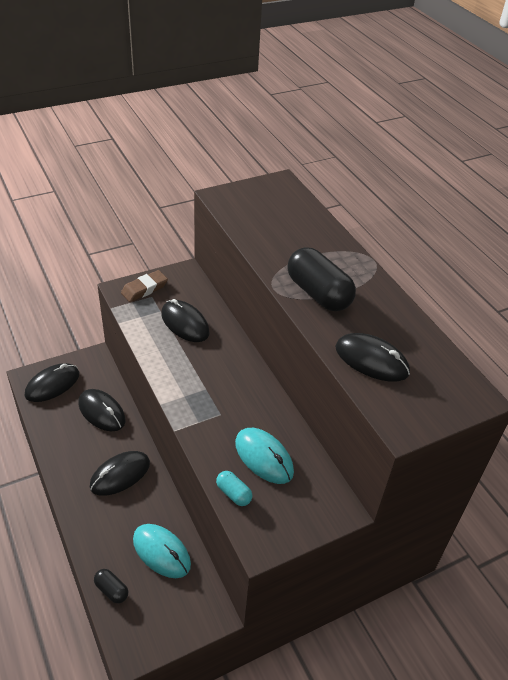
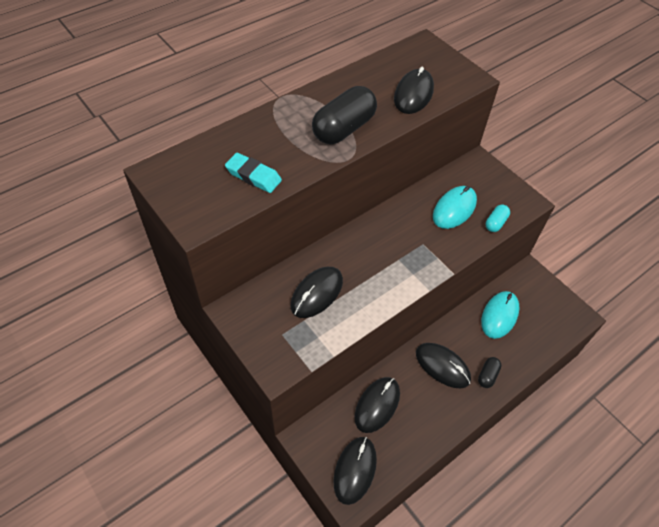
camera: 100 degrees left, 10 degrees up
(52, 384) = (355, 470): black mouse -> black mouse turned 75 degrees clockwise
(111, 590) = (544, 342): black capsule -> black capsule (487, 375)
(144, 289) = (271, 345): brown eraser -> none
(264, 229) = (253, 176): none -> turquoise eraser

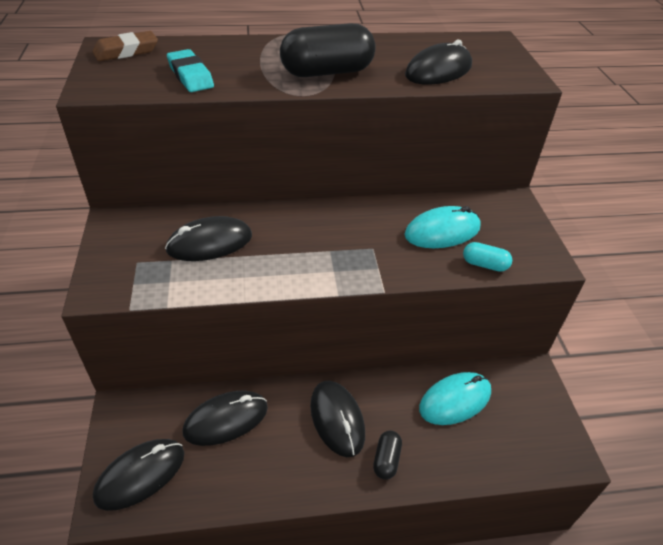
camera: 30 degrees right, 10 degrees down
(178, 171) = (126, 51): none -> brown eraser
(487, 375) = (386, 460): black capsule -> black capsule turned 45 degrees counterclockwise
(495, 223) = (484, 264): turquoise capsule -> turquoise capsule turned 45 degrees clockwise

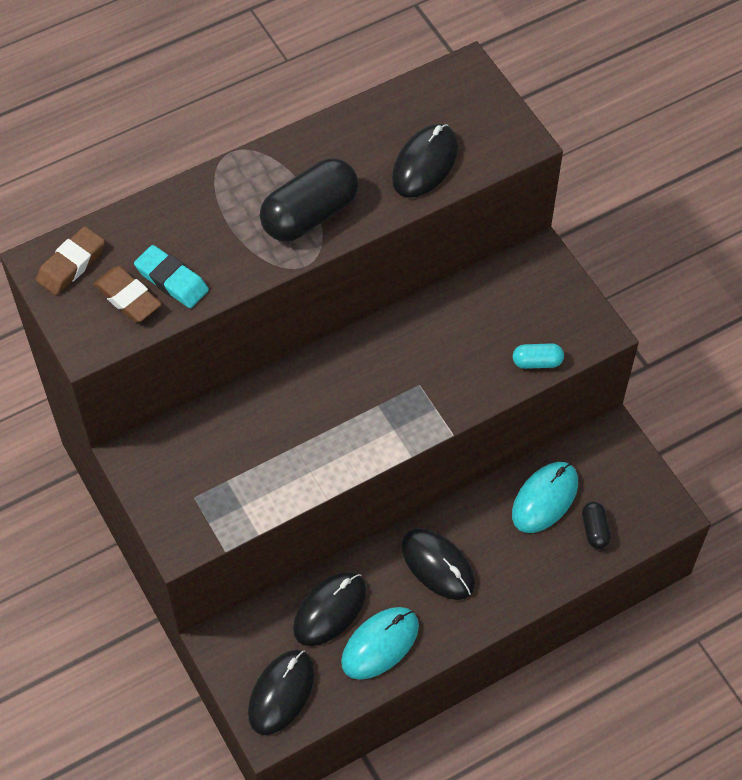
camera: 20 degrees left, 15 degrees up
(148, 76) = (128, 298): none -> brown eraser
(210, 243) = (251, 444): black mouse -> none
(386, 460) = (501, 586): black capsule -> black capsule (594, 530)
(442, 231) = (480, 333): turquoise mouse -> turquoise mouse (380, 644)

